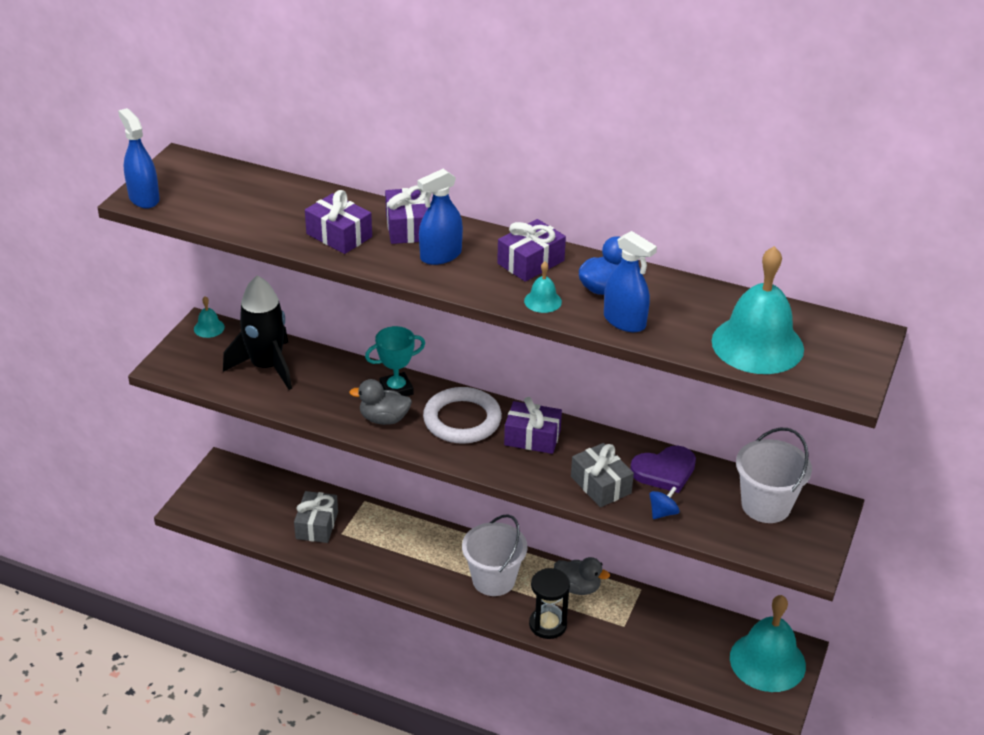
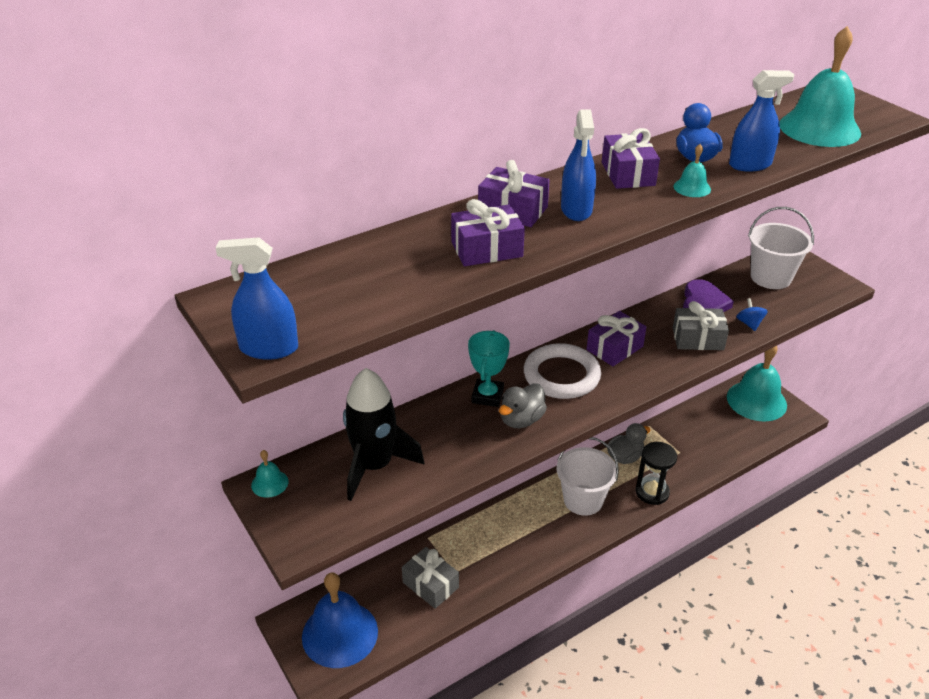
camera: 55 degrees left, 0 degrees up
(232, 498) = (340, 633): none -> blue bell

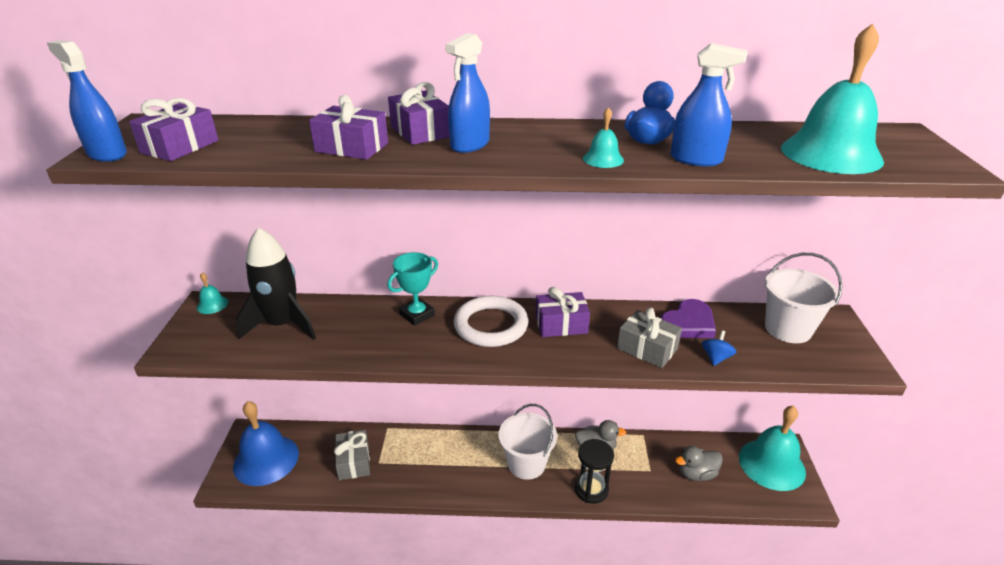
camera: 35 degrees right, 5 degrees down
(521, 420) = (418, 342): grey duck -> grey duck (696, 474)
(628, 174) = (561, 135): purple gift -> purple gift (180, 147)

